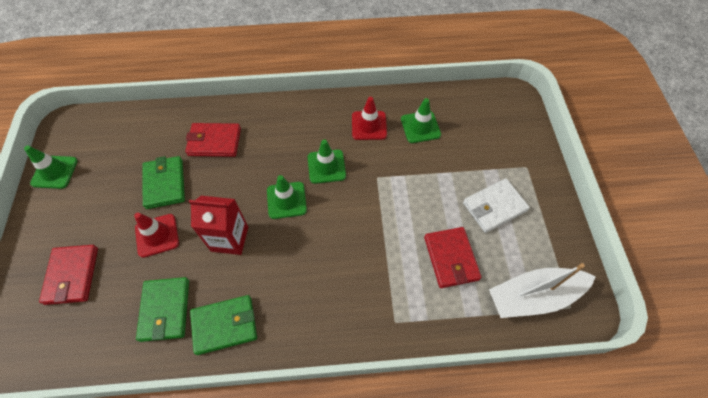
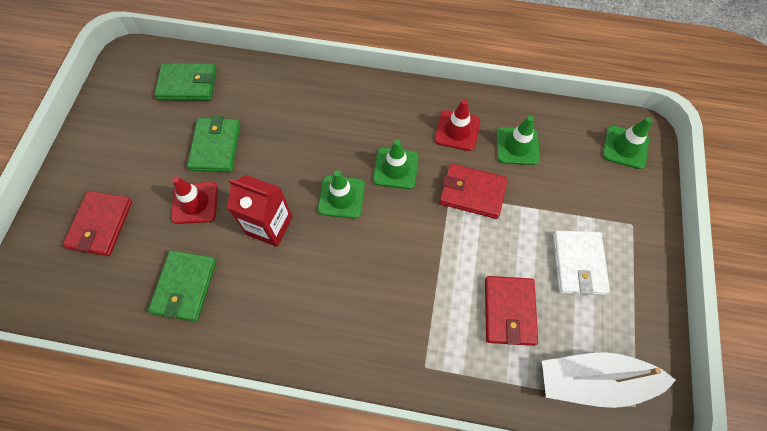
camera: 15 degrees right, 5 degrees up
(54, 172) = (107, 107): green traffic cone -> green traffic cone (625, 147)
(214, 142) = (279, 111): red wallet -> red wallet (472, 193)
(224, 325) = (241, 320): green wallet -> green wallet (188, 84)
(494, 207) = (578, 263): white wallet -> white wallet turned 75 degrees counterclockwise

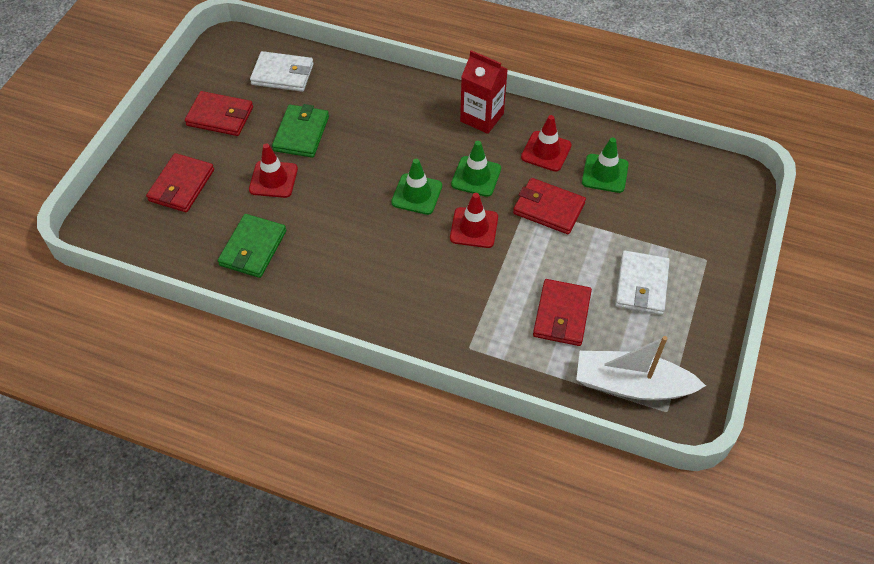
camera: 10 degrees right, 10 degrees down
(131, 139) = (220, 116): none -> red wallet
(188, 84) = (282, 74): green wallet -> white wallet
(269, 226) = (342, 209): red carton -> red carton (482, 117)
(404, 226) = (474, 228): none -> red traffic cone
(625, 147) = (718, 190): green traffic cone -> none

